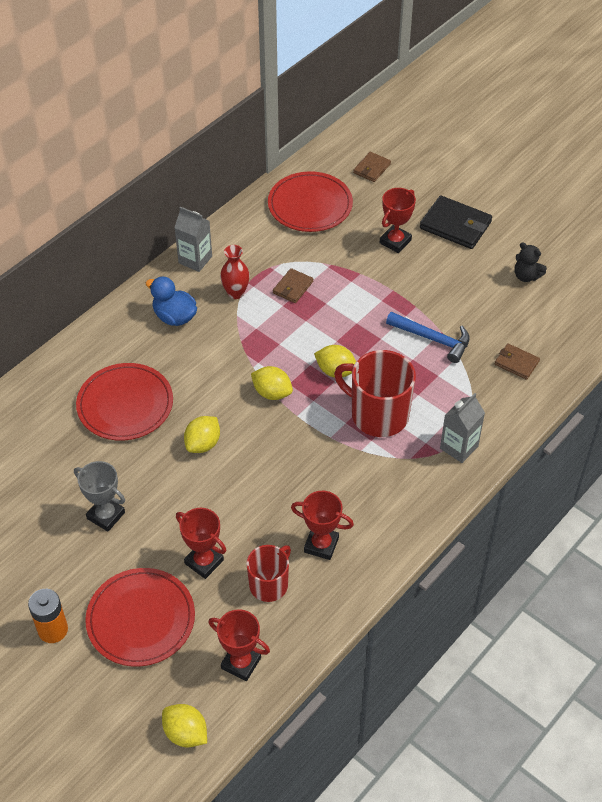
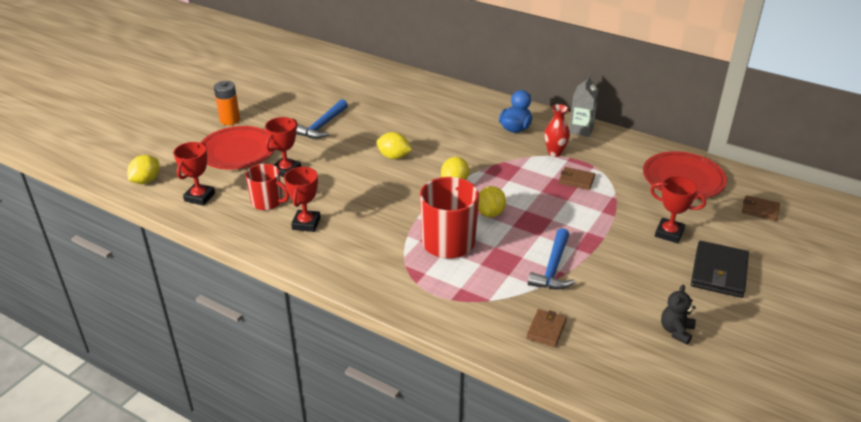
camera: 80 degrees right, 15 degrees down
(106, 515) = (322, 126): grey trophy -> blue hammer
(125, 404) = (421, 119): red plate -> none
(459, 447) = (425, 295): grey carton -> none

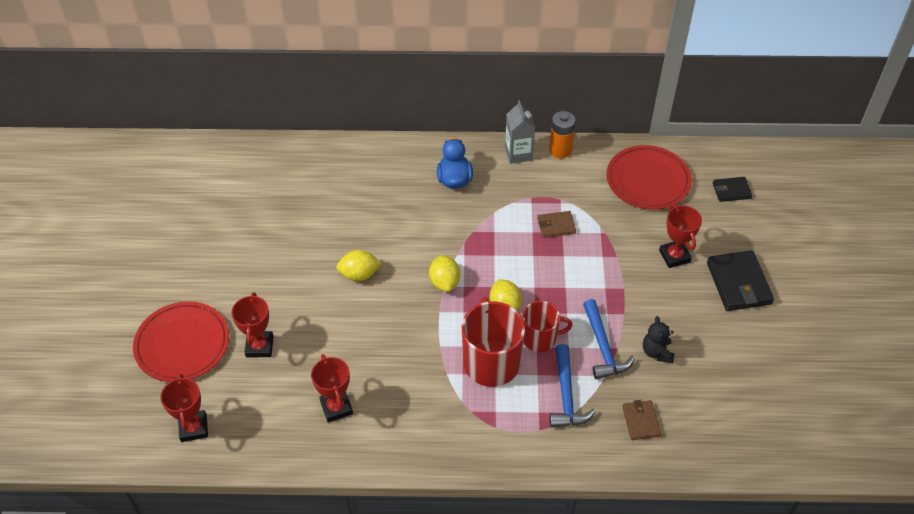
camera: 30 degrees left, 15 degrees up
(146, 180) = (112, 435): yellow lemon -> none
(230, 120) = (135, 302): orange battery -> orange battery (560, 150)
(268, 202) = (274, 399): red mug -> red mug (540, 338)
(322, 126) = (249, 264): blue hammer -> blue hammer (566, 395)
(555, 152) = (513, 197): red vase -> none
(669, 233) = (674, 256): red trophy -> red trophy turned 75 degrees clockwise
(676, 331) = (742, 367): black teddy bear -> black teddy bear (657, 352)
(760, 210) = (731, 191): brown wallet -> black wallet

